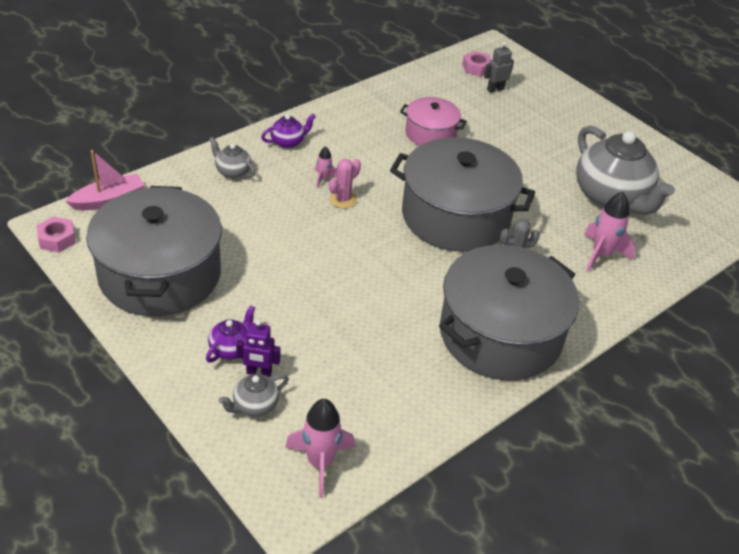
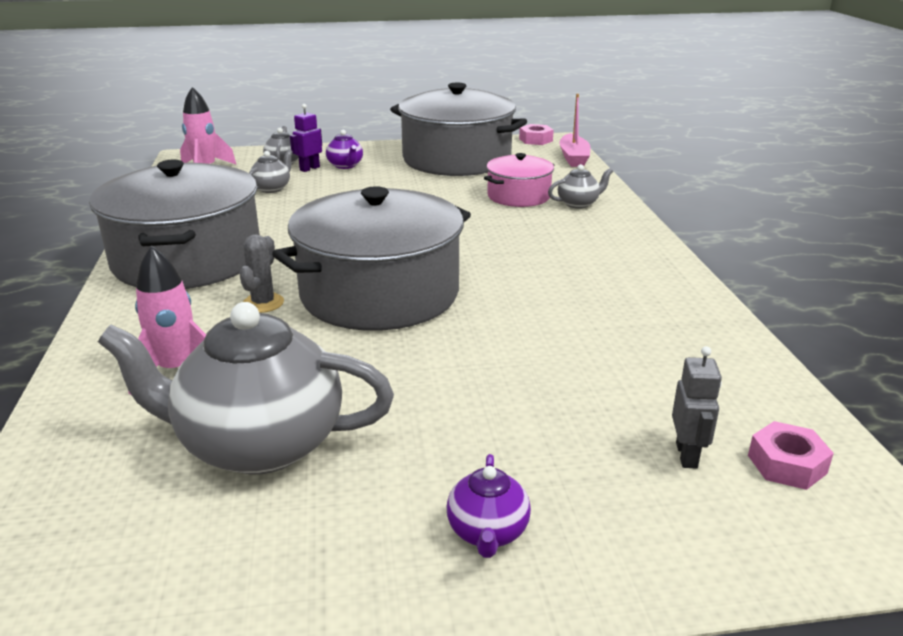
camera: 125 degrees right, 15 degrees down
(288, 142) = (617, 238): purple teapot -> purple teapot (487, 532)
(323, 179) = (528, 240): pink rocket -> none
(332, 370) = (272, 188): none -> grey teapot
(343, 199) = (480, 241): pink cactus -> none
(430, 134) = (574, 333): pink pot -> pink pot (518, 196)

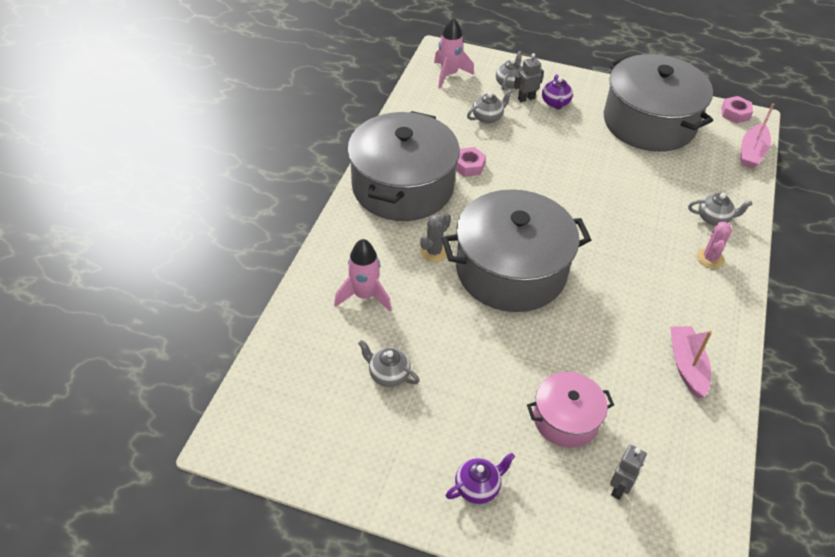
camera: 25 degrees right, 20 degrees up
(259, 444) = (388, 374): grey teapot -> grey teapot, size x0.44
(309, 168) = (526, 98): purple robot -> grey robot
(487, 532) = (478, 487): purple teapot -> purple teapot turned 150 degrees counterclockwise
(518, 196) = (671, 191): pink pot -> pink pot (566, 419)
(601, 230) = (710, 258): none -> pink cactus
(656, 315) = (686, 366): none -> pink boat
(787, 464) = (675, 521): pink nut -> pink nut (468, 166)

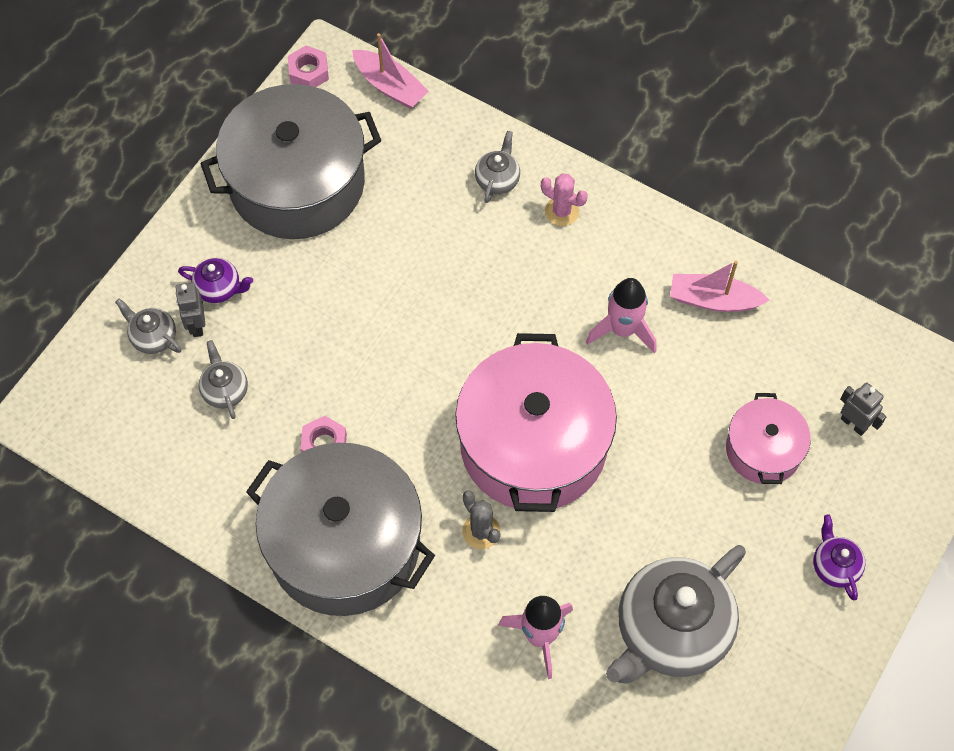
camera: 75 degrees left, 15 degrees up
(388, 374) = (671, 631): grey teapot -> grey teapot, size x2.27
(449, 75) = (103, 419): pink rocket -> pink rocket (622, 330)
(511, 270) = (533, 444): grey pot -> pink pot

